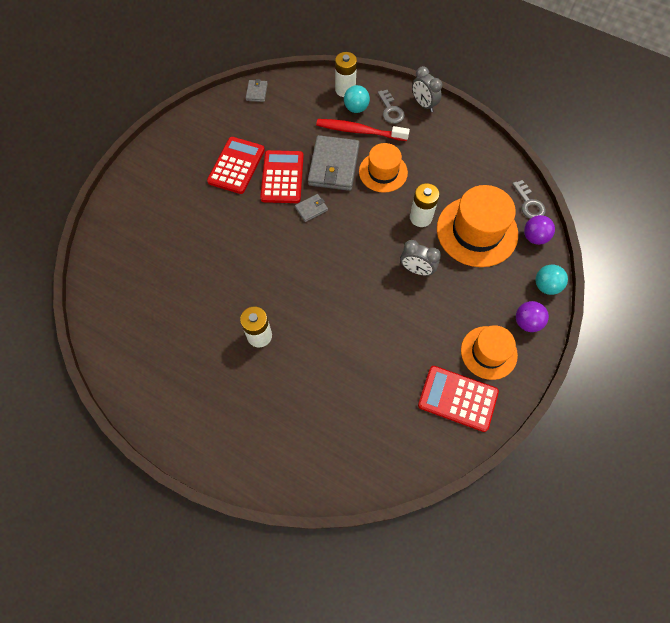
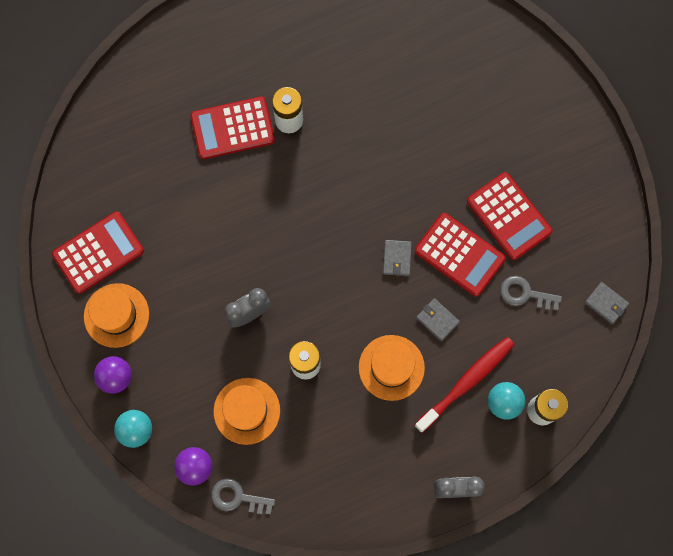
camera: 125 degrees right, 10 degrees up
(293, 370) = (232, 128): none -> red calculator
(334, 165) = (437, 320): grey wallet -> grey wallet, size x0.46
(390, 110) = (473, 442): grey key -> grey key (525, 294)
(477, 231) = (246, 411): orange hat -> orange hat, size x0.63

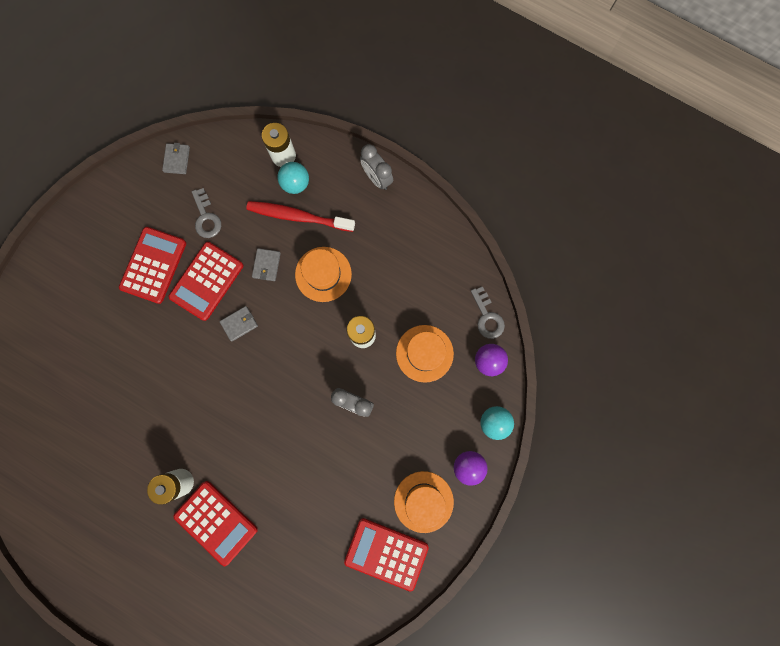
camera: 125 degrees left, 5 degrees up
(459, 255) = (206, 281): red calculator -> red calculator turned 150 degrees counterclockwise

